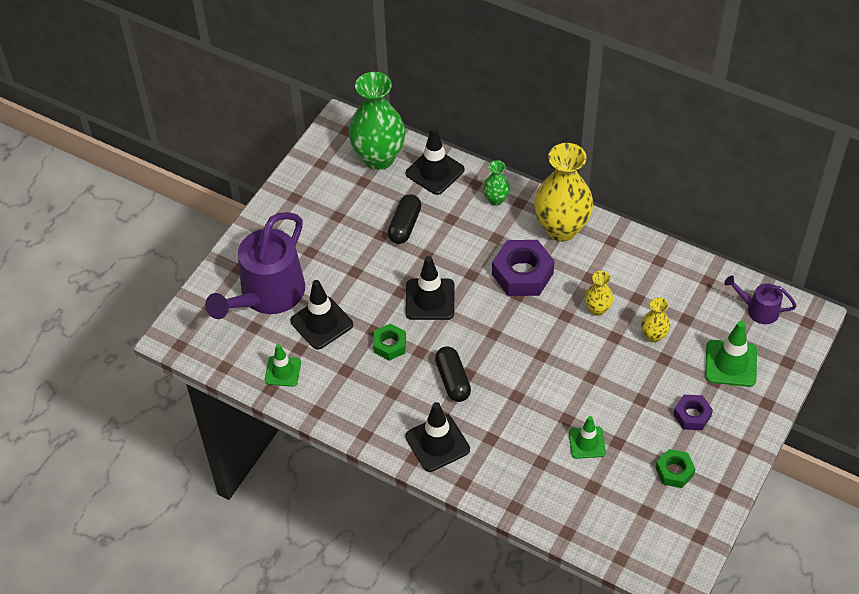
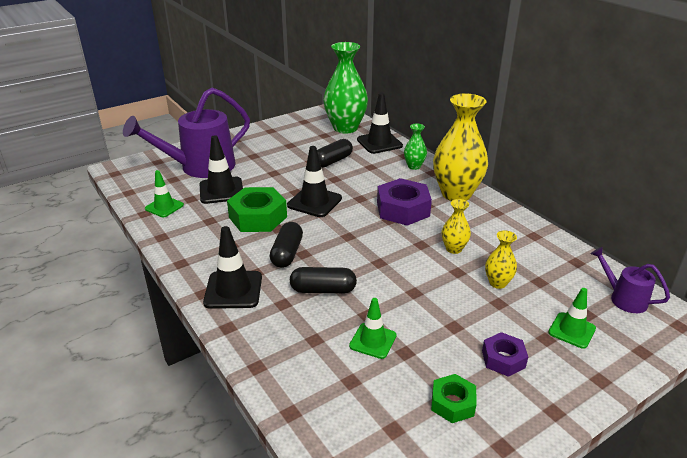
camera: 25 degrees right, 20 degrees down
(390, 345) = (258, 217): green nut -> green nut, size x1.75
(514, 408) = (323, 290): none -> black capsule
(731, 363) = (572, 330): green traffic cone -> green traffic cone, size x0.66

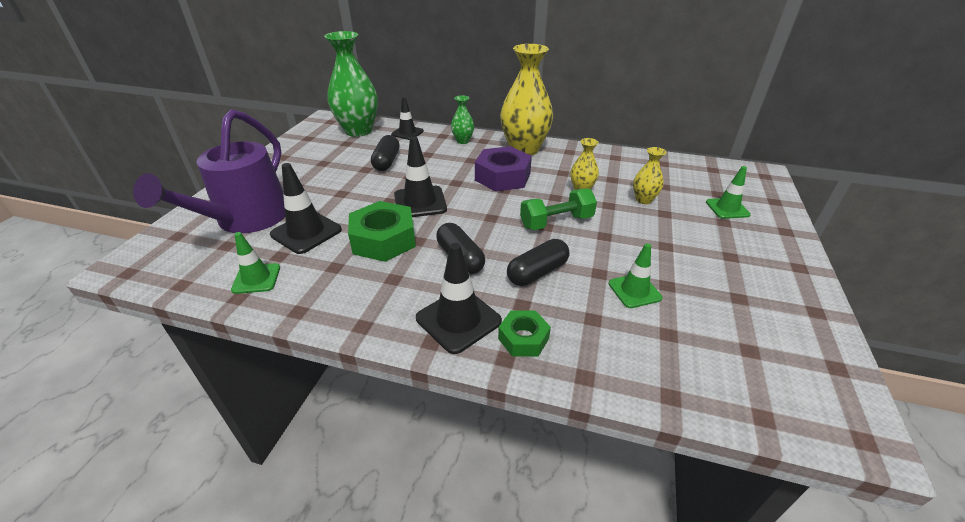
camera: 40 degrees left, 5 degrees up
(379, 143) = (407, 133): black traffic cone -> black traffic cone, size x0.66
(391, 263) = (556, 222): none -> green dumbbell
(452, 403) = (749, 302): green nut -> green nut (523, 338)
(503, 359) = (725, 250): purple nut -> none
(623, 298) = (718, 174): purple watering can -> none

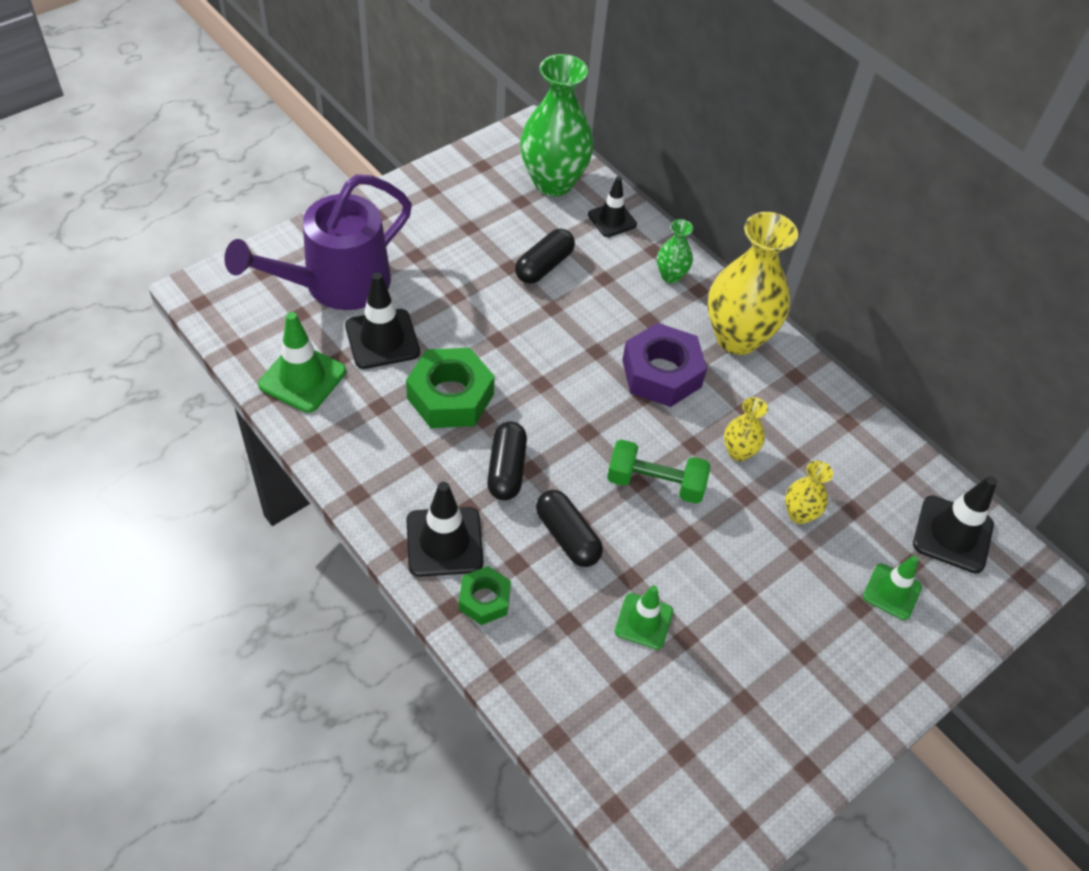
camera: 30 degrees right, 15 degrees up
(256, 278) = (302, 378): green traffic cone -> green traffic cone, size x1.51
(420, 202) = (529, 361): black traffic cone -> black traffic cone (952, 534)
(537, 272) = (567, 536): black capsule -> black capsule turned 60 degrees clockwise

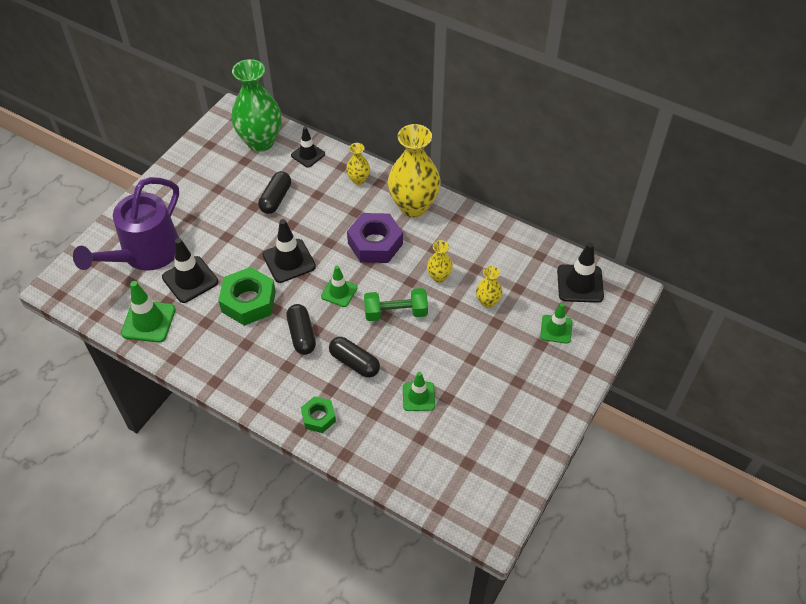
camera: 15 degrees left, 0 degrees up
(444, 542) = (280, 392): black traffic cone -> black traffic cone (289, 261)
(583, 425) = (339, 292): none -> green traffic cone
(671, 276) = (358, 180): green vase -> yellow vase

